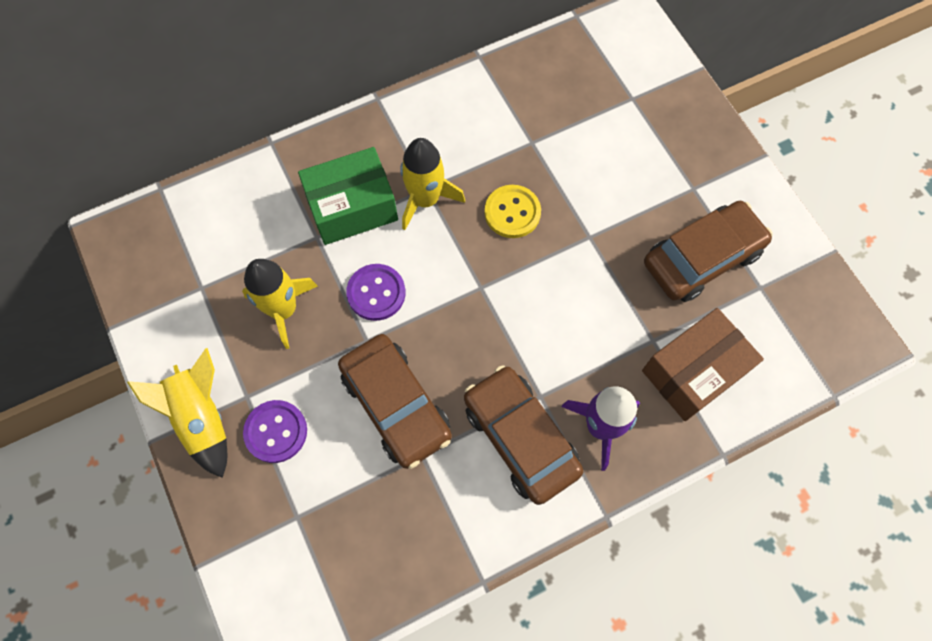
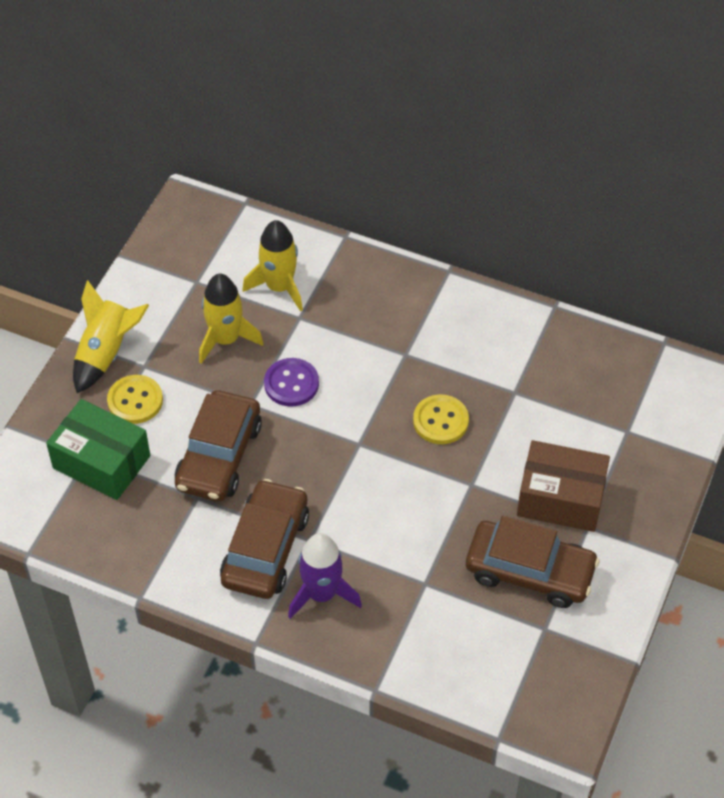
camera: 50 degrees right, 15 degrees down
(276, 432) = (135, 401): purple button -> yellow button
(352, 207) = (343, 321): green box -> green box (101, 462)
(425, 199) = (395, 360): yellow rocket -> yellow rocket (279, 287)
(693, 372) = (425, 627): brown box -> brown box (560, 498)

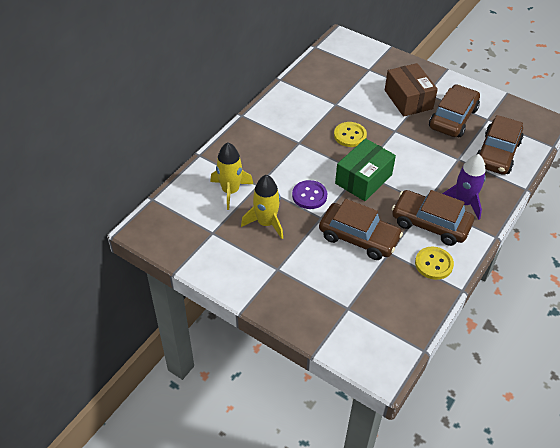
camera: 80 degrees left, 5 degrees down
(101, 462) = (354, 301): green box -> green box (363, 179)
(106, 353) = (261, 289): yellow rocket -> none
(135, 401) = (306, 277): yellow button -> yellow button (433, 264)
(454, 644) = (497, 153): none -> brown car
(560, 498) = (408, 99): brown box -> brown box turned 45 degrees counterclockwise

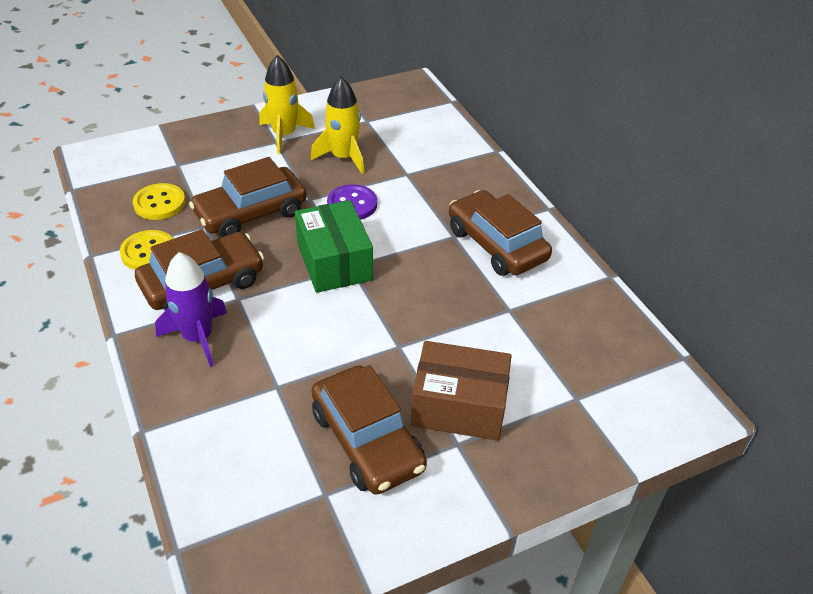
camera: 120 degrees right, 5 degrees down
(230, 191) = (415, 151): yellow rocket -> yellow rocket (284, 135)
(350, 135) = (427, 290): yellow button -> yellow button (159, 203)
(497, 153) = (240, 446): brown car -> brown car (496, 244)

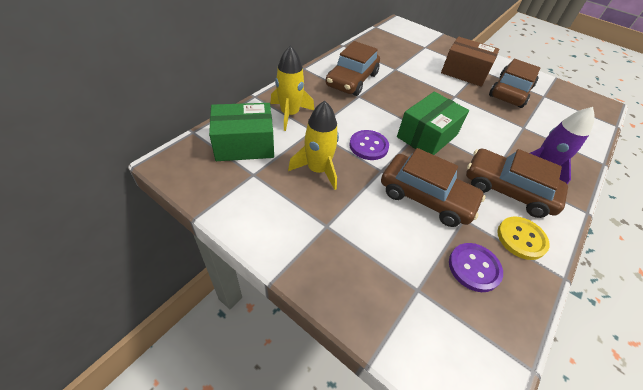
camera: 120 degrees left, 5 degrees up
(159, 203) = (474, 268): yellow button -> purple button
(284, 135) = (312, 223): yellow rocket -> yellow rocket (289, 114)
(412, 125) = (244, 144): none -> green box
(459, 406) = (464, 72): brown box -> brown box turned 45 degrees counterclockwise

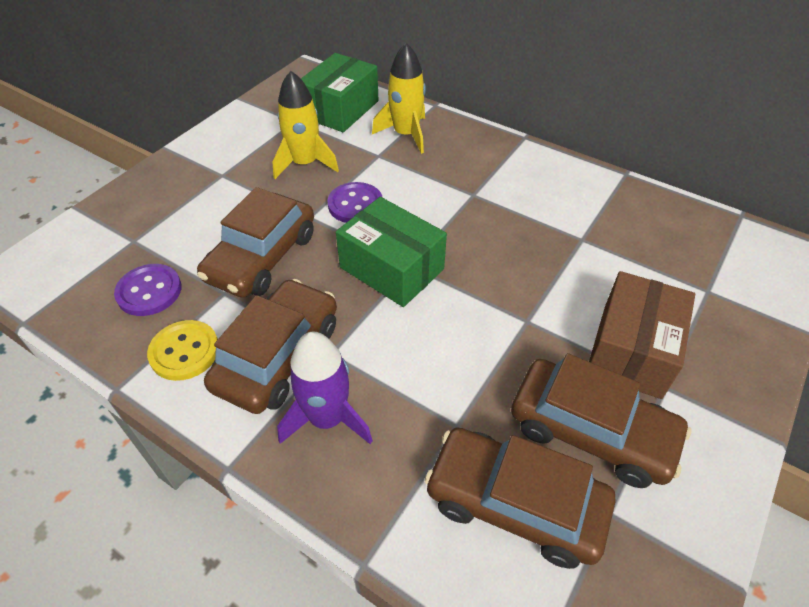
camera: 90 degrees right, 0 degrees up
(244, 144) = (340, 109): green box -> green box turned 45 degrees clockwise
(352, 80) = (515, 186): brown car -> brown car (515, 503)

